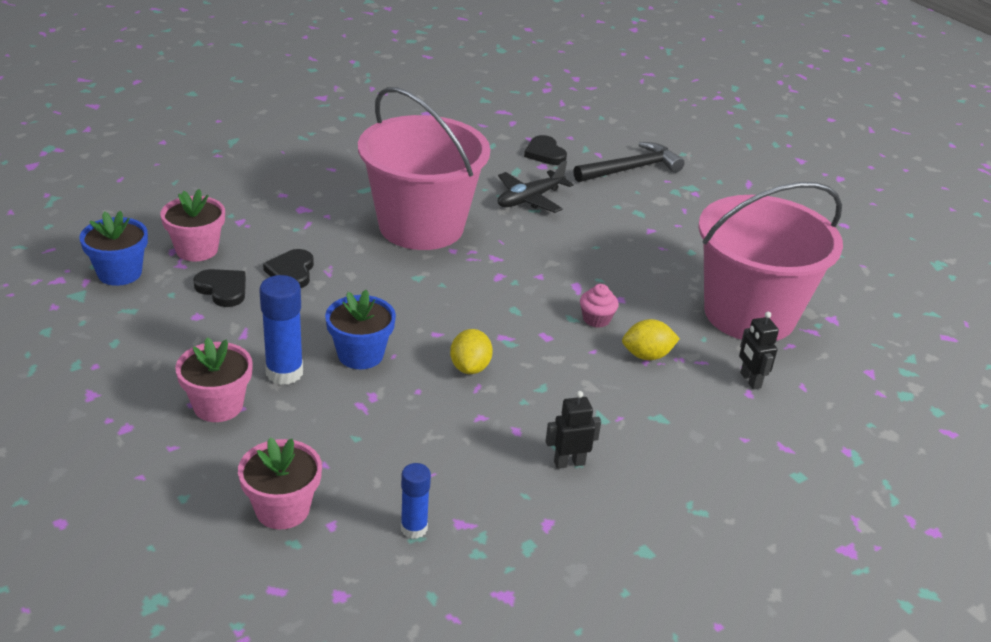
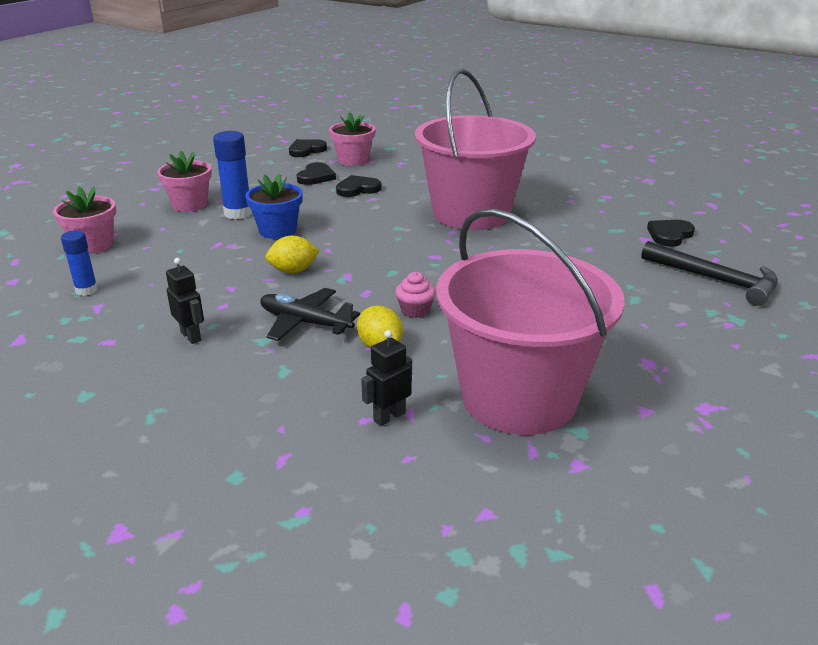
camera: 70 degrees right, 5 degrees down
(119, 273) = (306, 150): blue flower pot -> black heart
(530, 199) = (577, 244): black plane -> black plane (305, 323)

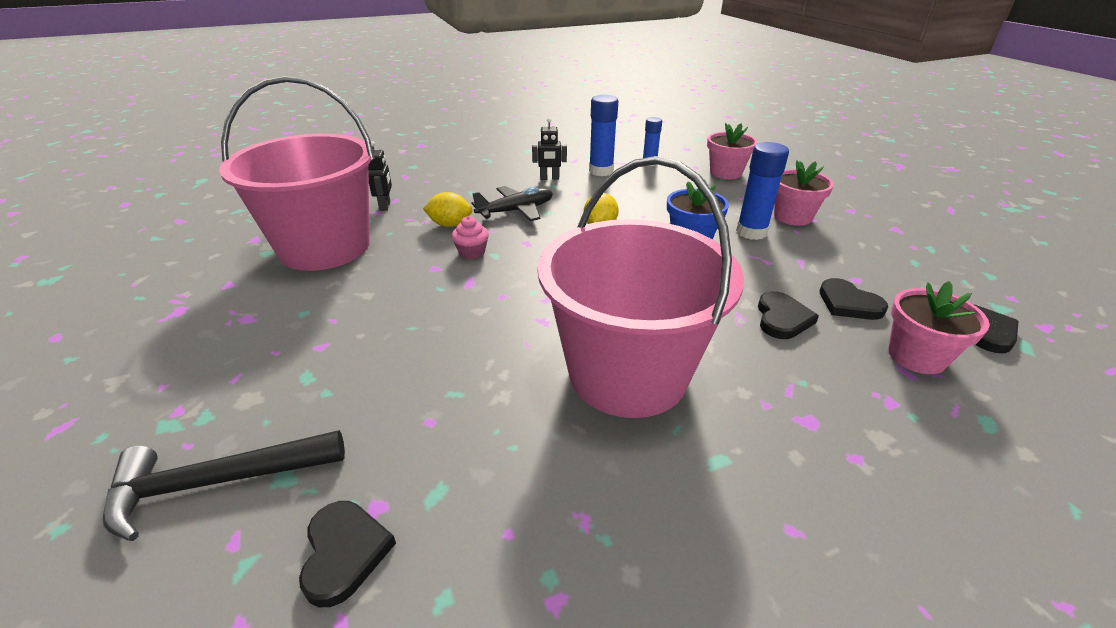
camera: 125 degrees right, 5 degrees up
(138, 311) = (601, 171): none -> blue glue stick

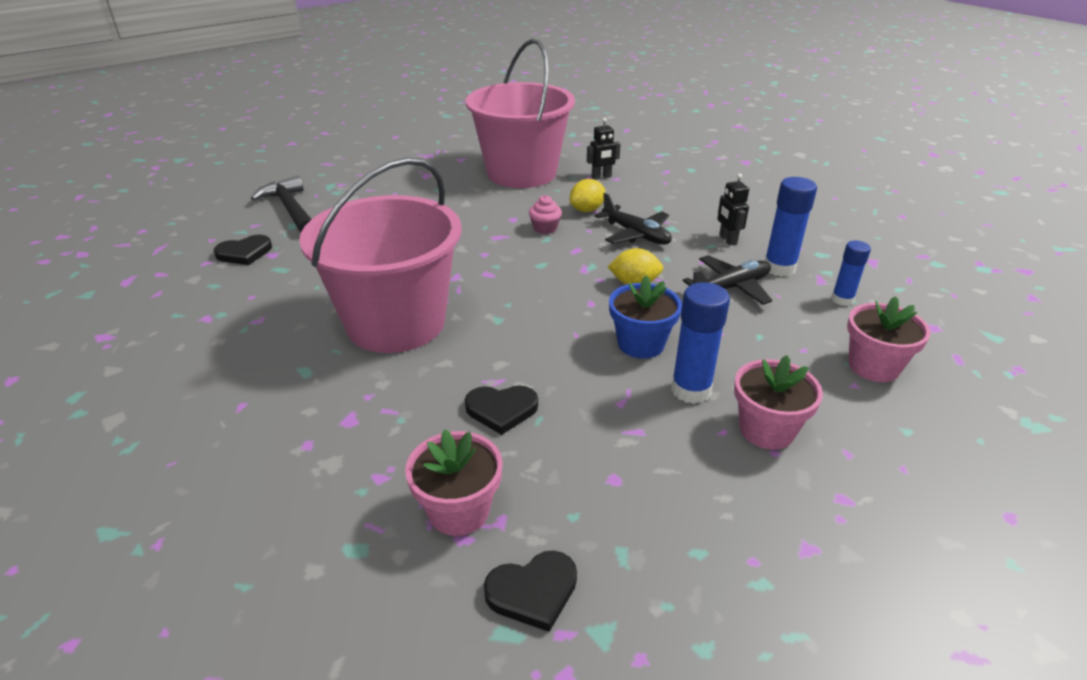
camera: 75 degrees right, 0 degrees up
(450, 225) = (587, 210): yellow lemon -> yellow lemon turned 60 degrees clockwise
(621, 192) = (731, 288): none -> black plane
(848, 303) = (551, 465): black heart -> none

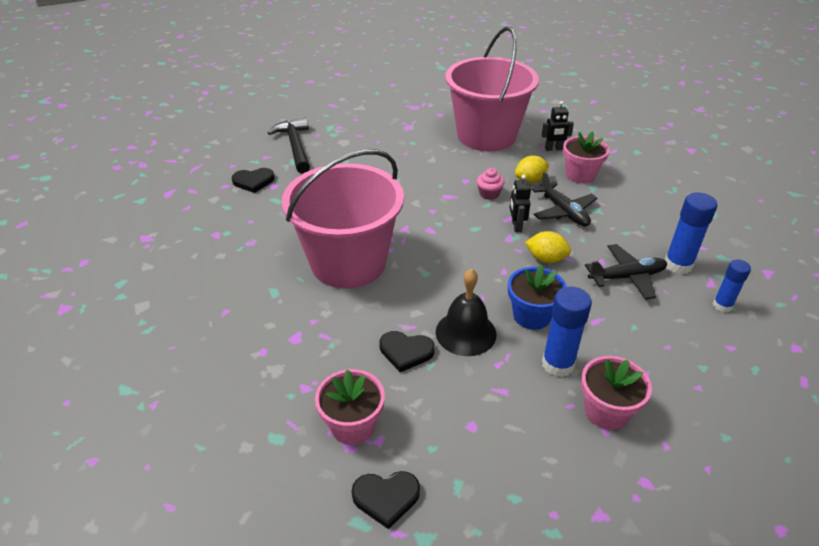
camera: 15 degrees right, 5 degrees up
(569, 375) = (466, 333): none -> black bell
(727, 240) = (642, 229): black robot -> black robot (516, 226)
(873, 366) = (722, 373): pink flower pot -> pink flower pot (580, 175)

